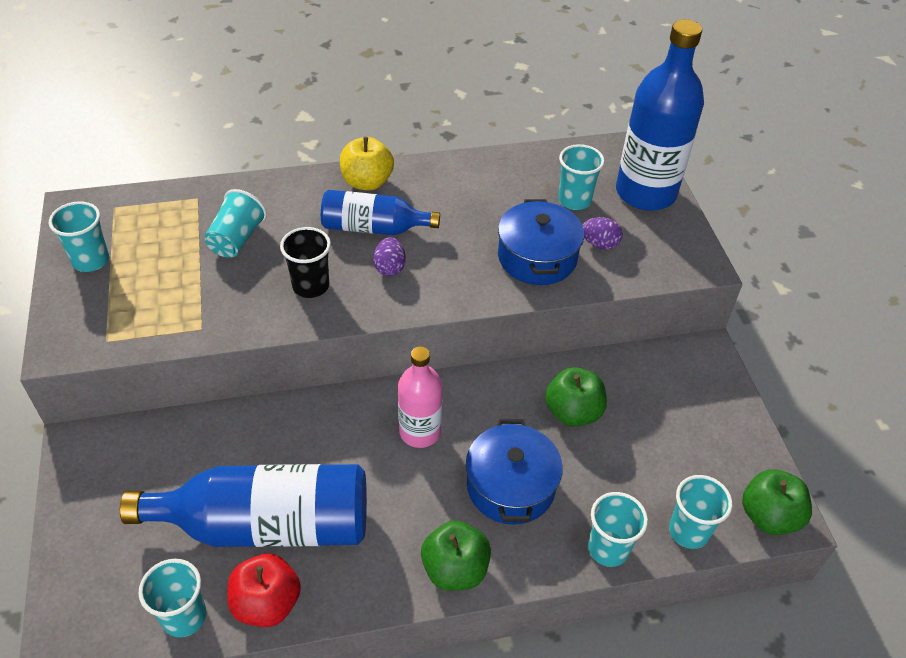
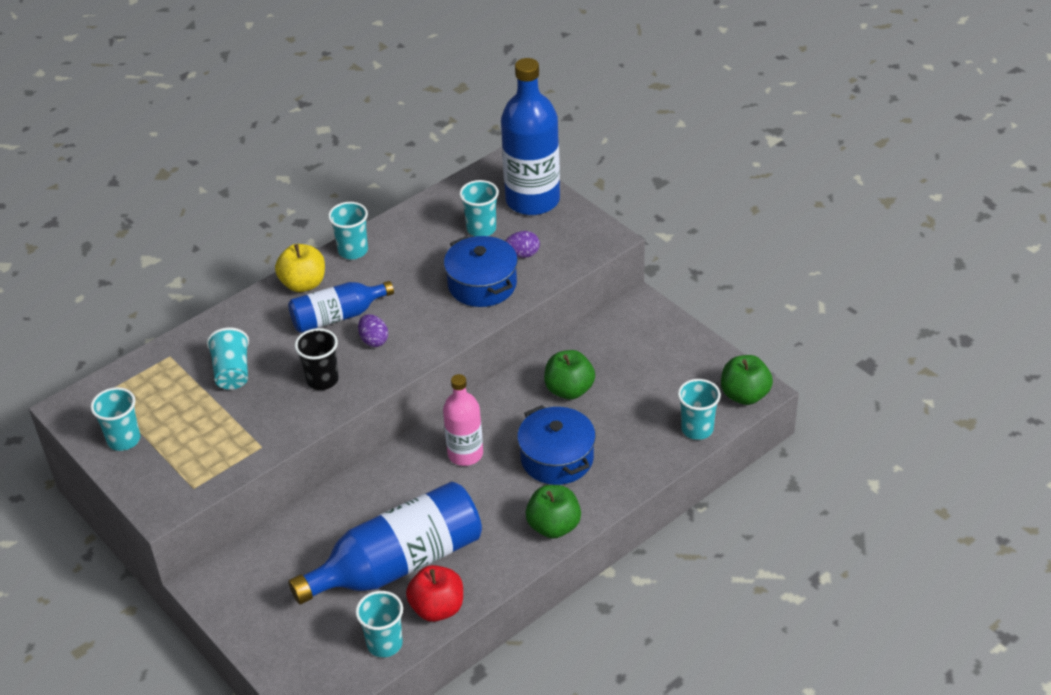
camera: 25 degrees left, 5 degrees down
(608, 549) = (649, 465): turquoise cup -> turquoise cup (353, 251)

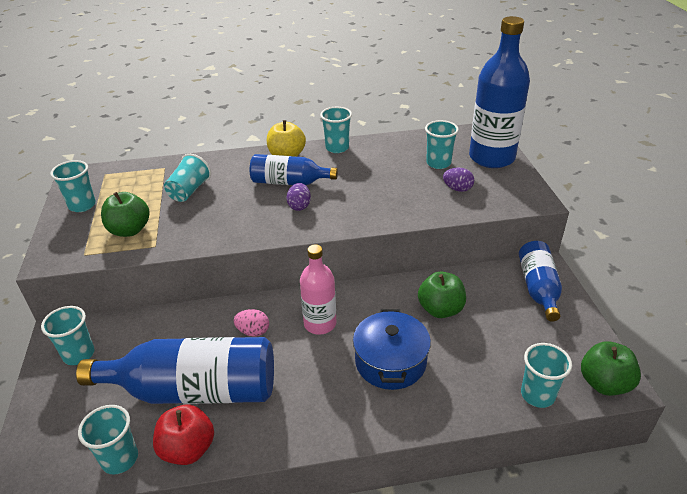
camera: 30 degrees right, 5 degrees down
(249, 590) = (79, 354): none -> turquoise cup
(322, 380) = (239, 218): black cup -> none
(406, 490) = (253, 331): none -> pink egg
(482, 284) = (410, 198): blue pot -> none
(554, 526) = (343, 423): green apple -> green apple (130, 230)
(646, 329) = (538, 288): none -> blue bottle

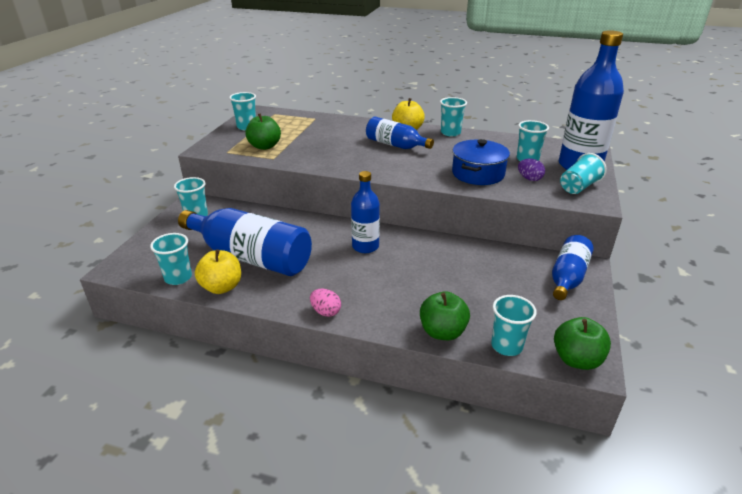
camera: 25 degrees right, 5 degrees down
(188, 449) = (222, 287): red apple -> yellow apple
(189, 191) = (321, 134): turquoise cup -> turquoise cup (578, 187)
(253, 331) = (314, 237): pink egg -> pink egg (326, 312)
(299, 206) = (391, 160): purple egg -> none
(320, 324) = (365, 246): pink bottle -> blue bottle
(390, 362) = (400, 285): blue pot -> blue pot (478, 174)
(440, 309) = (467, 266): green apple -> green apple (442, 332)

